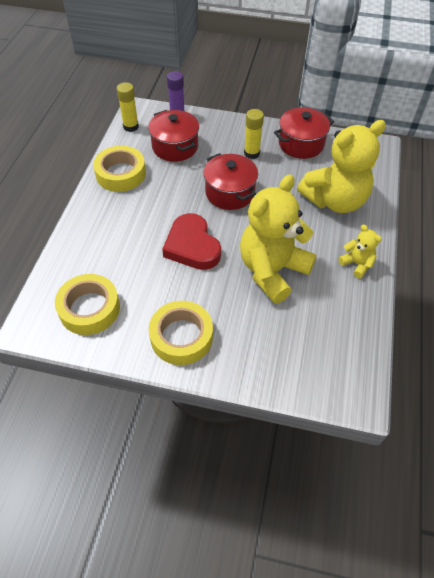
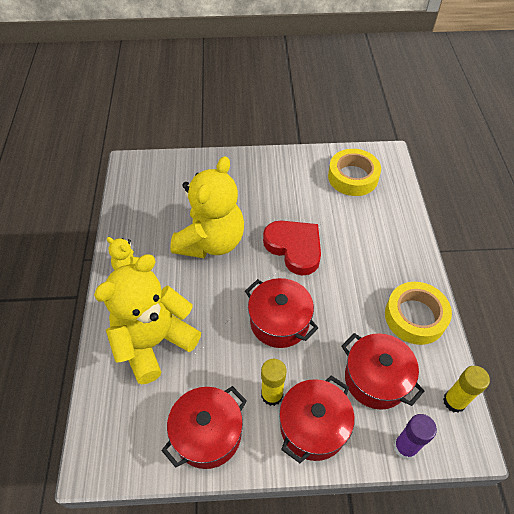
camera: 165 degrees right, 0 degrees up
(181, 337) = (271, 174): yellow tape -> none
(230, 134) = (313, 426): none -> red pot

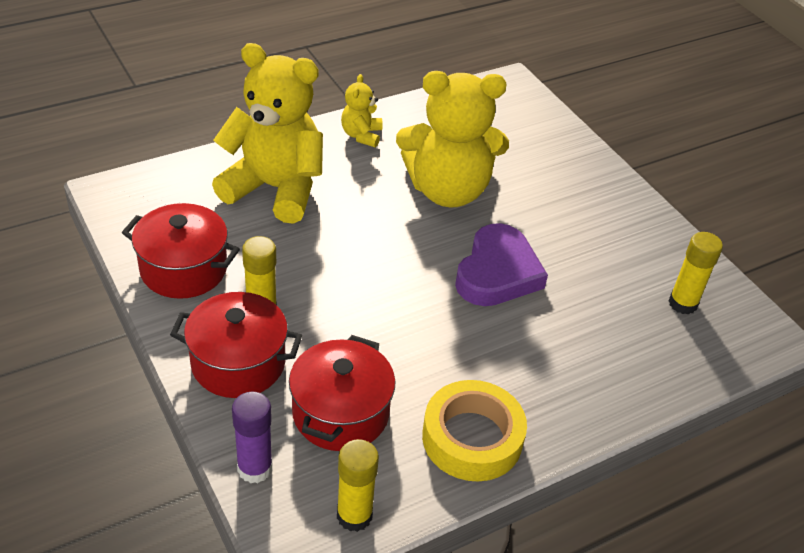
camera: 60 degrees right, 10 degrees down
(279, 322) = (369, 290): red pot -> none
(294, 248) = (497, 272): red heart -> purple heart
(353, 177) = (683, 303): yellow tape -> yellow glue stick

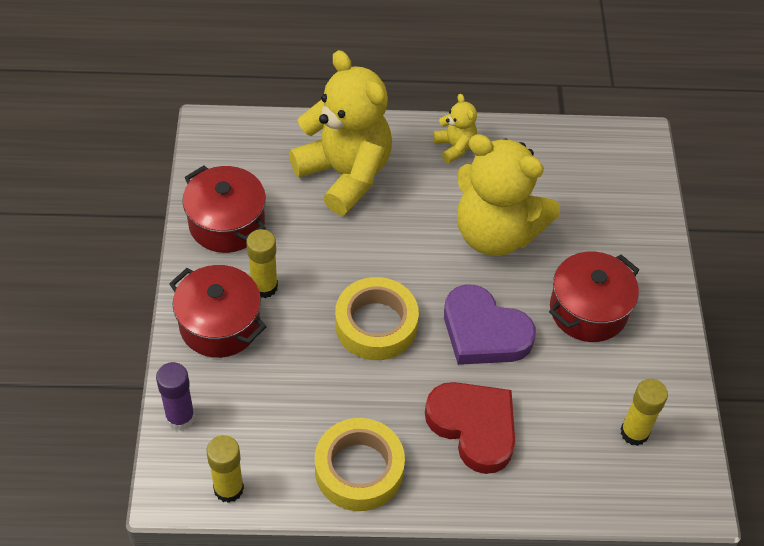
camera: 30 degrees right, 10 degrees up
(340, 413) = (270, 402): red pot -> red pot (588, 310)
(361, 135) = (455, 147): yellow teddy bear -> yellow teddy bear turned 120 degrees clockwise
(395, 303) = (376, 325): none -> yellow tape
(497, 272) = (484, 332): purple heart -> purple heart turned 75 degrees clockwise
(548, 355) = (474, 427): none -> red heart

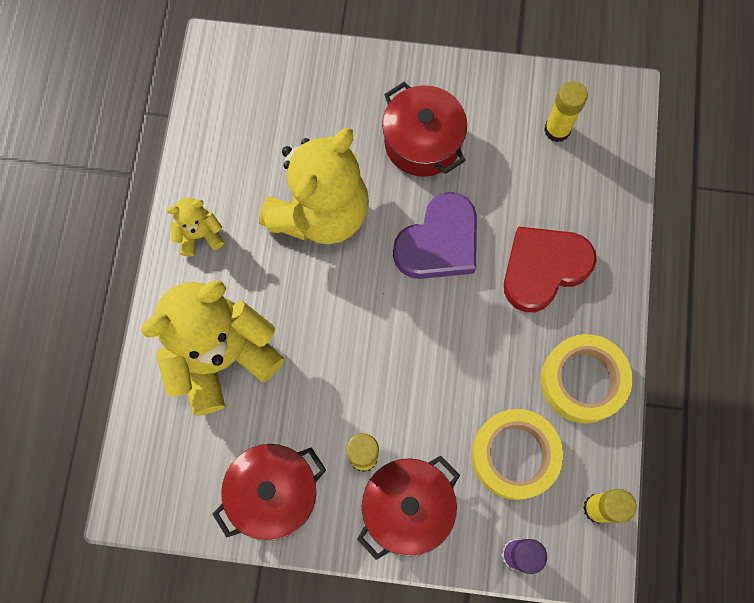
camera: 80 degrees left, 20 degrees up
(376, 325) = (421, 346): yellow tape -> yellow tape (514, 455)

